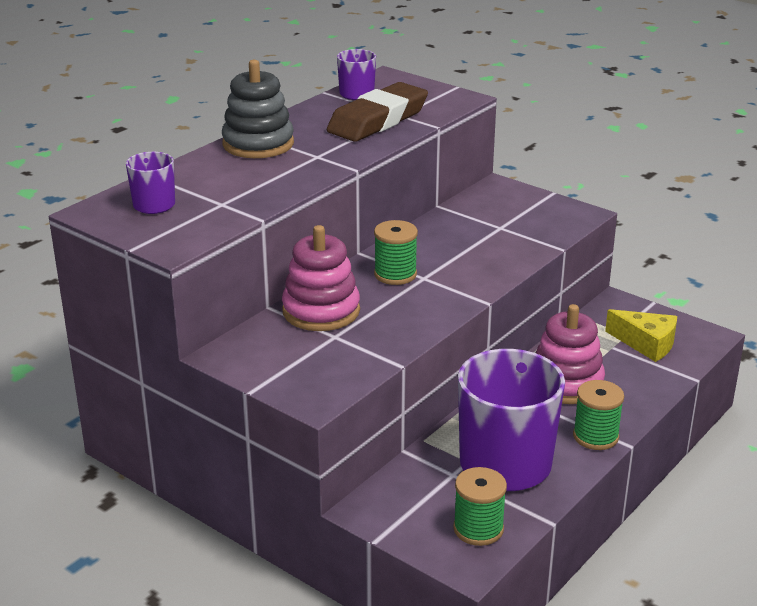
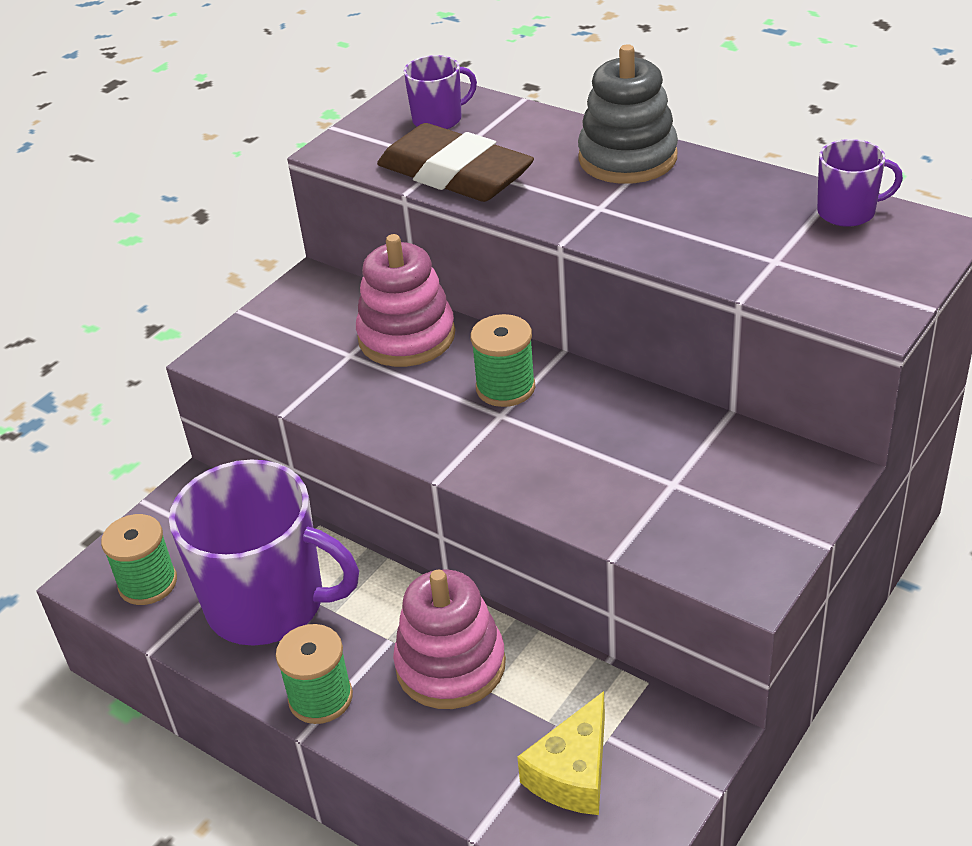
camera: 90 degrees right, 10 degrees up
(378, 120) = (744, 242): brown eraser -> brown eraser (455, 174)

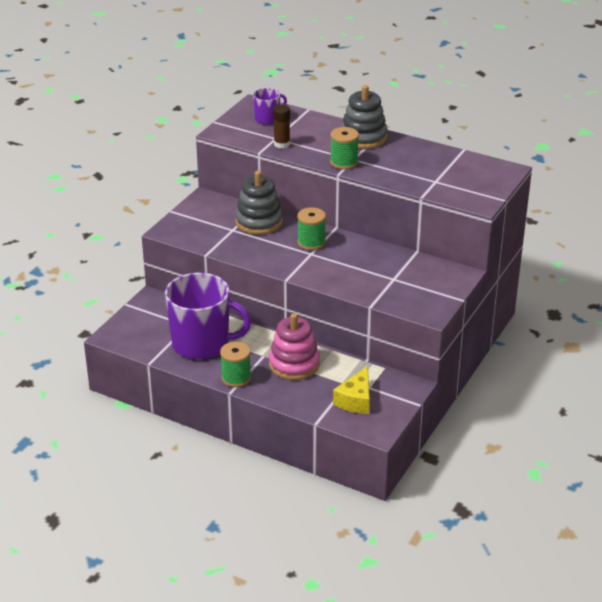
camera: 10 degrees left, 5 degrees down
(148, 583) = (140, 337): green spool -> green spool (344, 162)
(406, 337) = (259, 222): pink stacking toy -> grey stacking toy
(455, 174) = (282, 144): brown eraser -> brown glue stick
(848, 212) = (466, 161): purple mug -> none

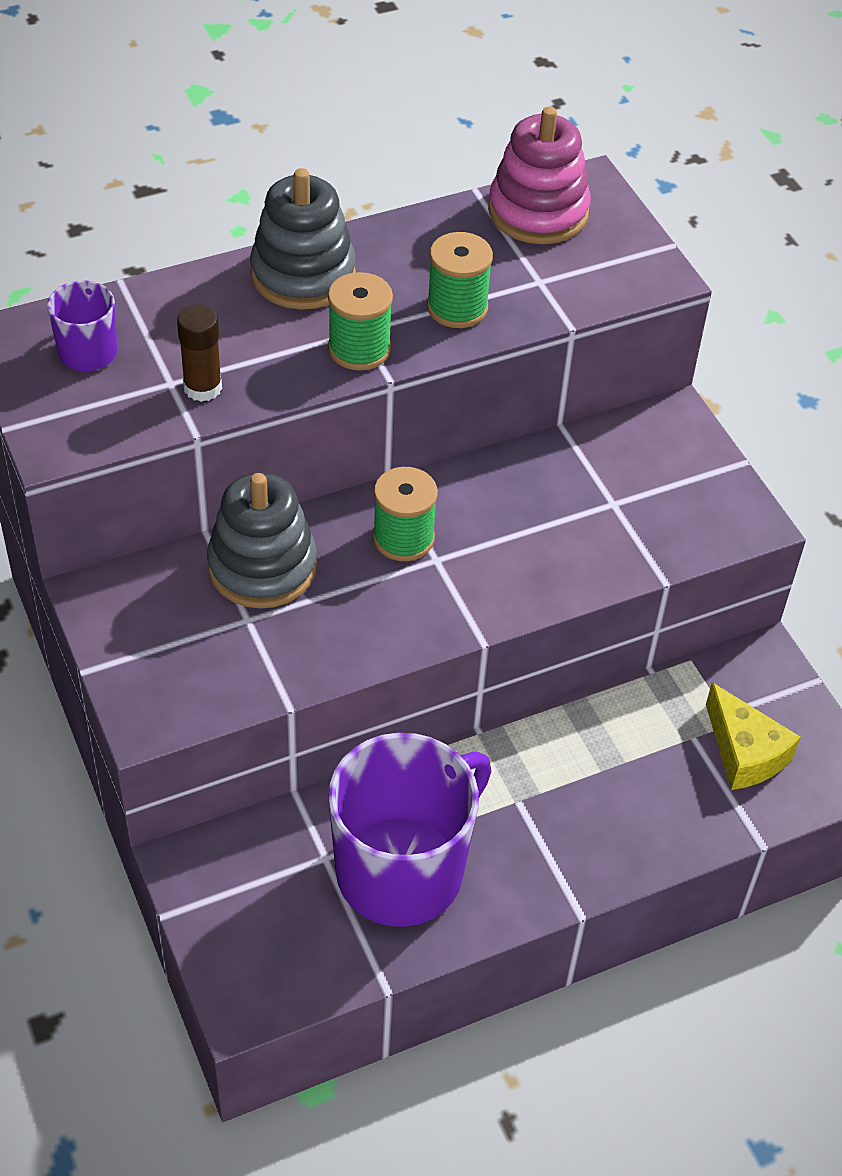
camera: 55 degrees left, 15 degrees up
(236, 378) = (547, 881): green spool -> green spool (457, 308)
(294, 364) = (580, 773): pink stacking toy -> pink stacking toy (538, 212)

